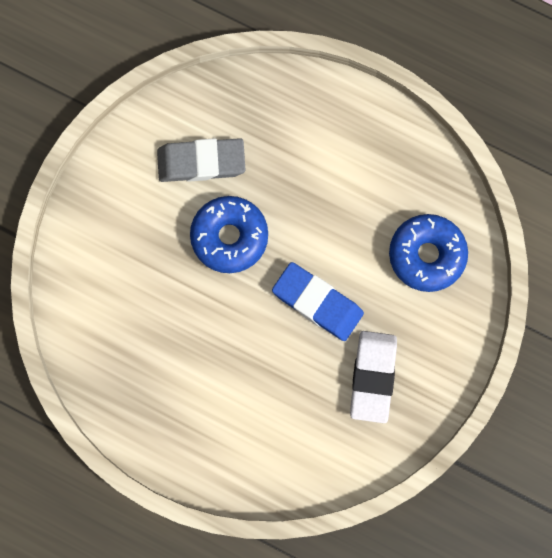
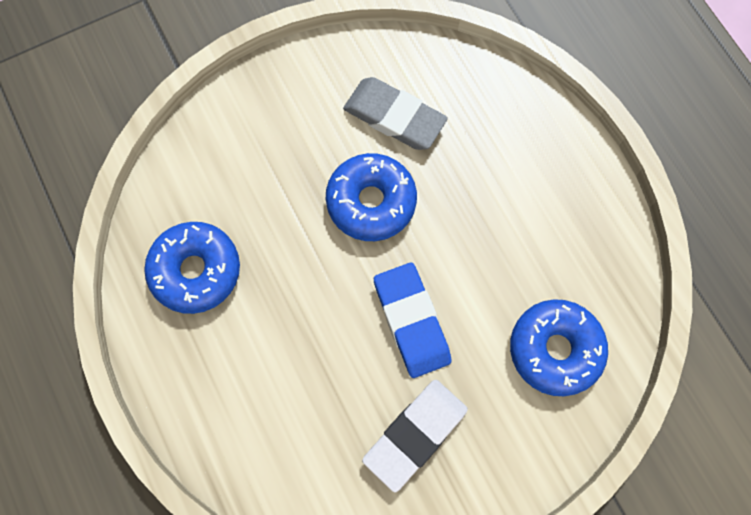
camera: 35 degrees right, 5 degrees down
(141, 372) = (196, 271): none -> blue donut

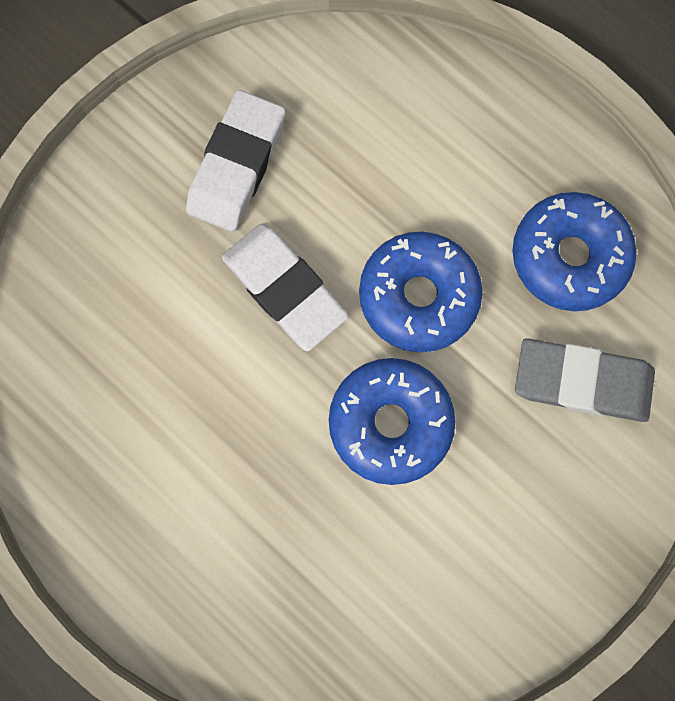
camera: 160 degrees right, 5 degrees up
(394, 117) = (405, 558): grey eraser -> grey eraser (582, 382)
(411, 321) = (284, 289): blue eraser -> white eraser
(555, 349) = (101, 316): blue donut -> blue donut (418, 296)

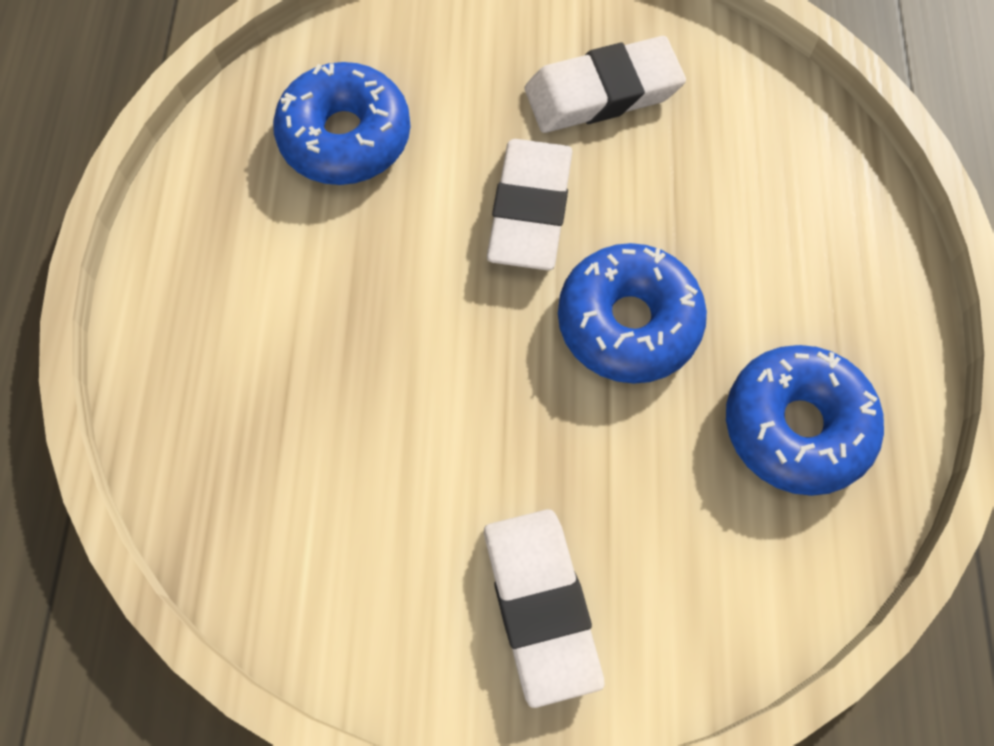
camera: 50 degrees right, 10 degrees down
(390, 423) = (488, 388): blue donut -> blue donut (345, 137)
(554, 506) = (540, 605): none -> white eraser
(582, 382) = (687, 535): grey eraser -> none

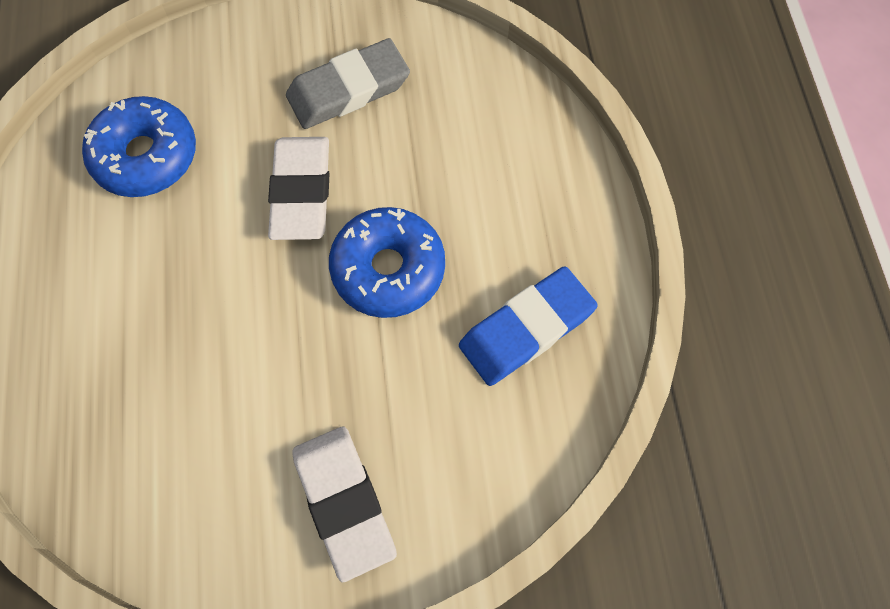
camera: 10 degrees left, 0 degrees up
(602, 92) = (348, 90): white eraser -> grey eraser
(796, 426) = (526, 329): blue donut -> blue eraser

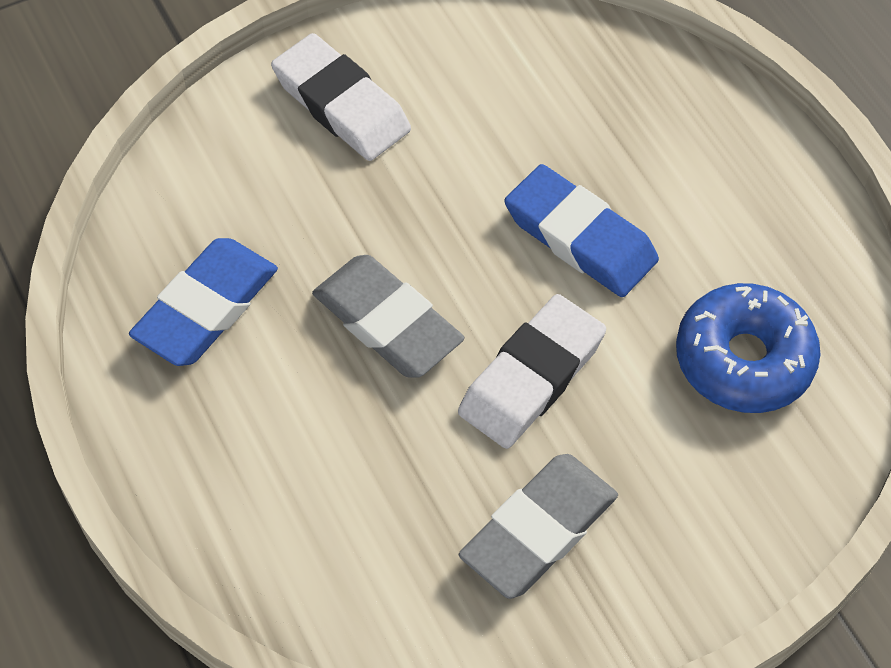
camera: 160 degrees right, 10 degrees down
(206, 292) = (580, 237): none -> blue eraser
(301, 192) = (531, 377): white eraser -> white eraser turned 60 degrees clockwise
(388, 269) = (387, 322): blue donut -> grey eraser

